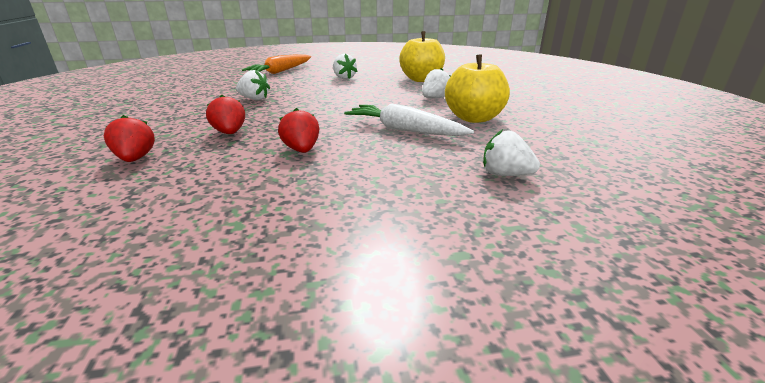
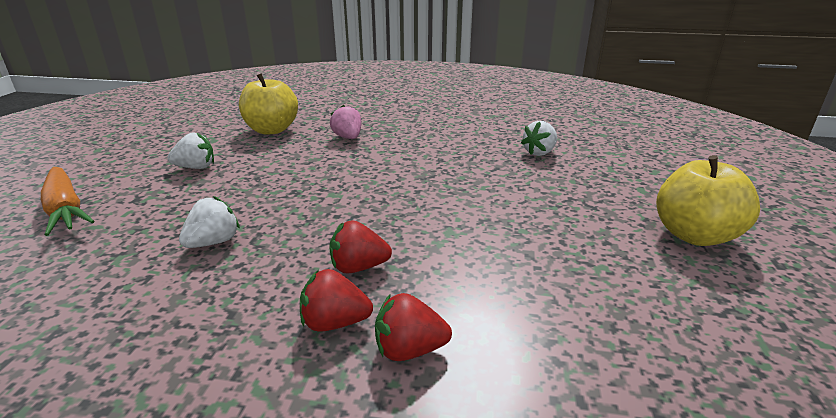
camera: 70 degrees left, 0 degrees up
(301, 150) = (449, 223): red strawberry -> red strawberry (334, 323)
(404, 130) = (428, 167): white carrot -> none
(435, 98) = (348, 138): white strawberry -> pink strawberry
(473, 118) = (421, 136): yellow apple -> yellow apple (694, 235)

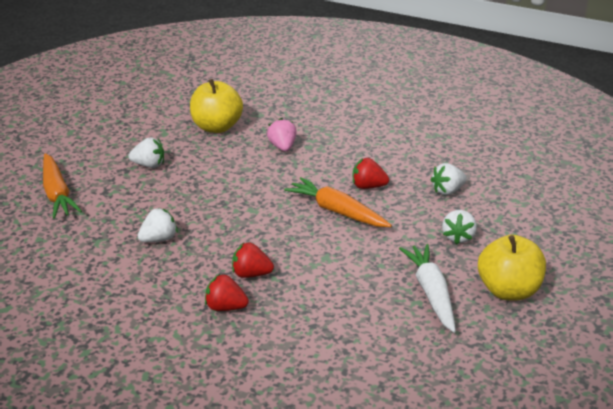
camera: 15 degrees right, 5 degrees up
(409, 350) = (263, 330): red strawberry -> red strawberry (368, 186)
(435, 183) = (337, 211): none -> orange carrot
(586, 190) = (458, 237): none -> white strawberry
(609, 253) = (431, 293): none -> white carrot

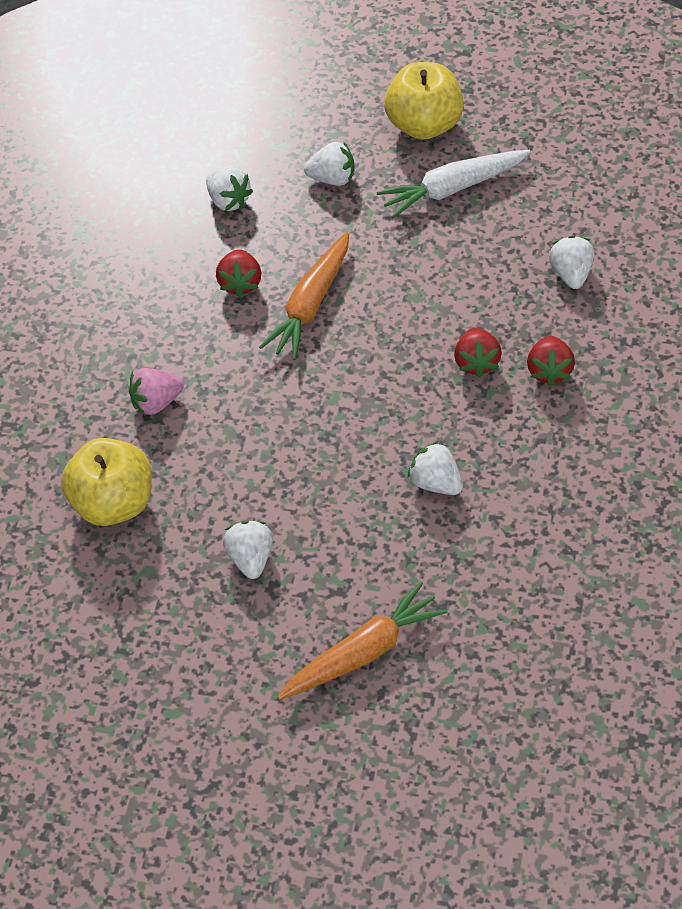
camera: 100 degrees left, 20 degrees up
(317, 339) = (571, 274): none -> white strawberry

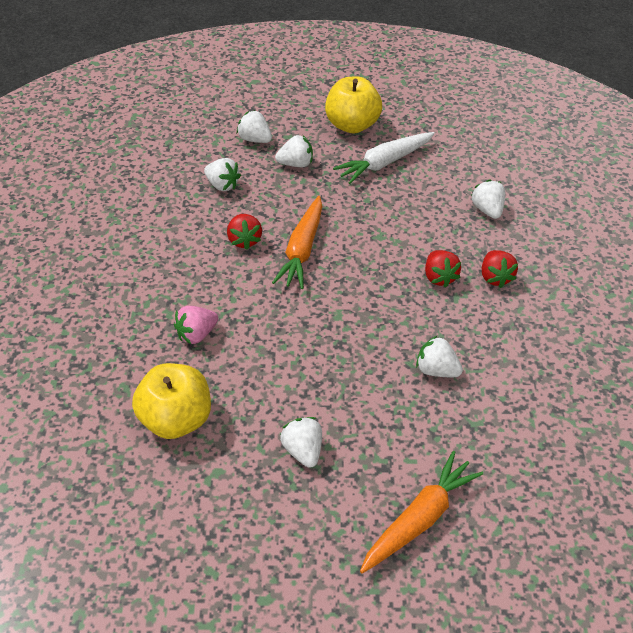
camera: 15 degrees left, 5 degrees down
(286, 135) = (255, 139): none -> white strawberry

